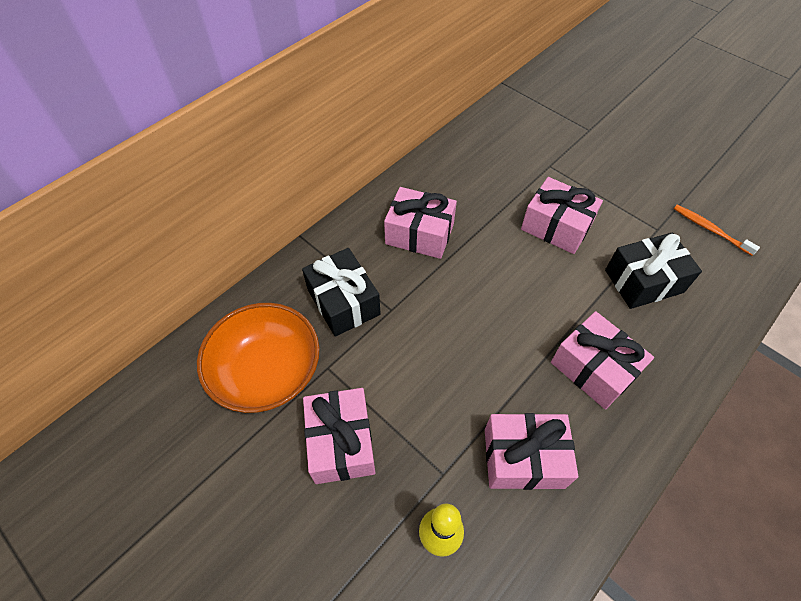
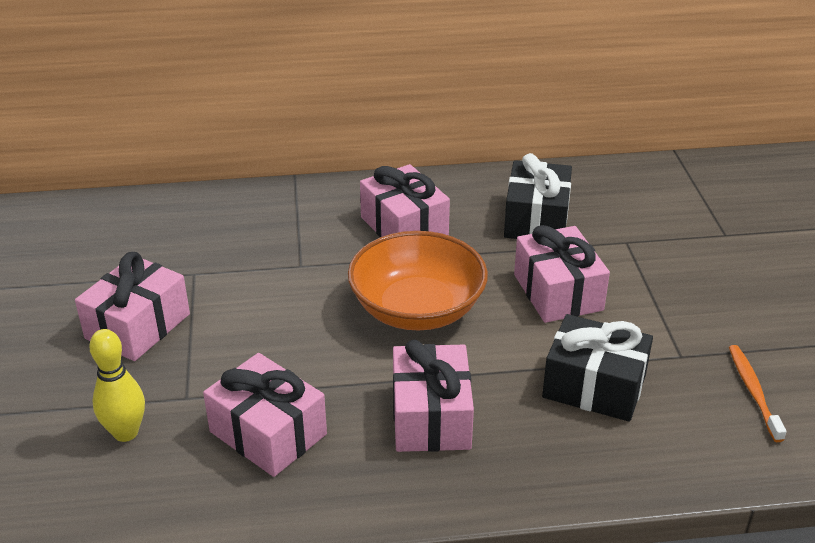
camera: 40 degrees right, 20 degrees down
(267, 371) = (146, 249): orange bowl -> orange bowl (417, 309)
(343, 302) = (267, 238): black gift -> black gift (536, 219)

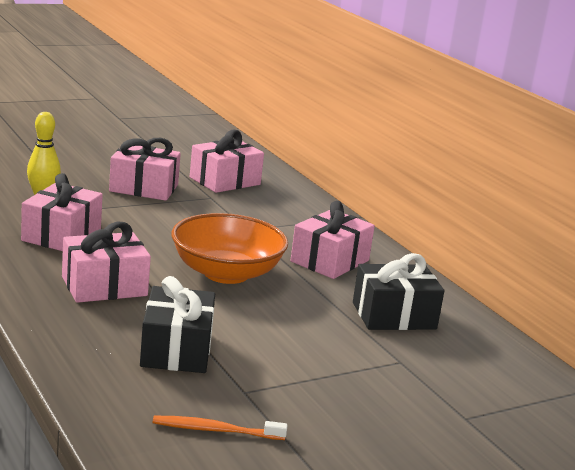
camera: 65 degrees right, 15 degrees down
(558, 292) = (293, 330): pink gift -> pink gift (225, 181)
(753, 391) = (215, 430): orange toothbrush -> orange toothbrush turned 150 degrees counterclockwise

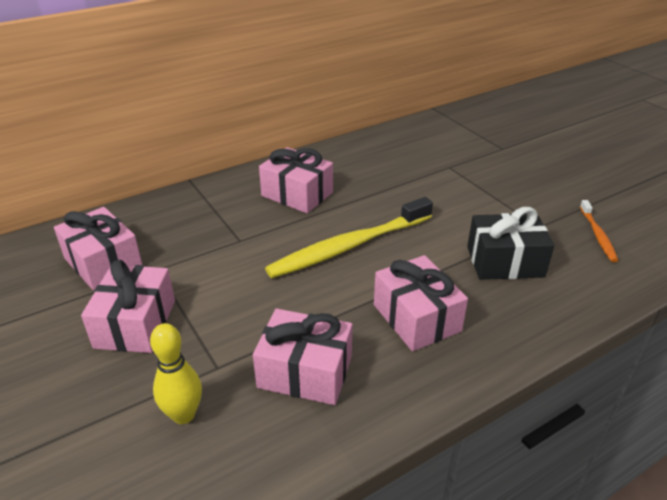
camera: 90 degrees left, 15 degrees up
(226, 273) = (349, 246): orange bowl -> yellow toothbrush
(394, 316) = (383, 167): black gift -> none

